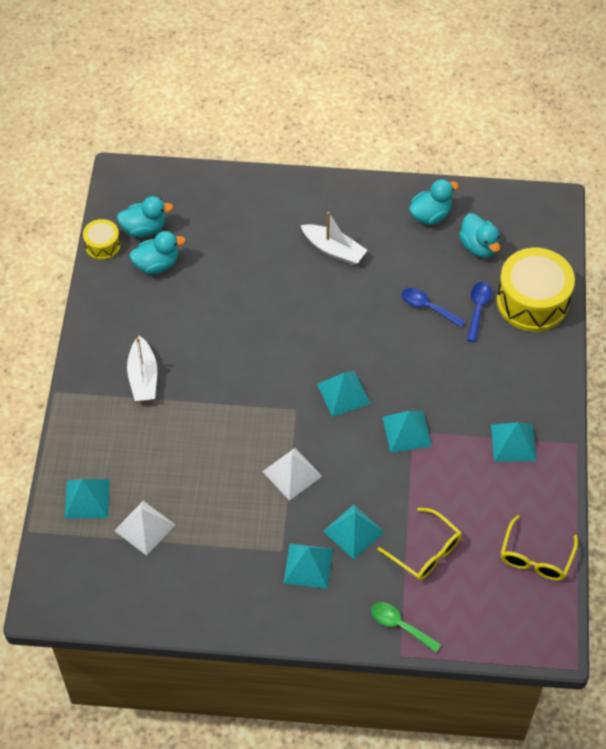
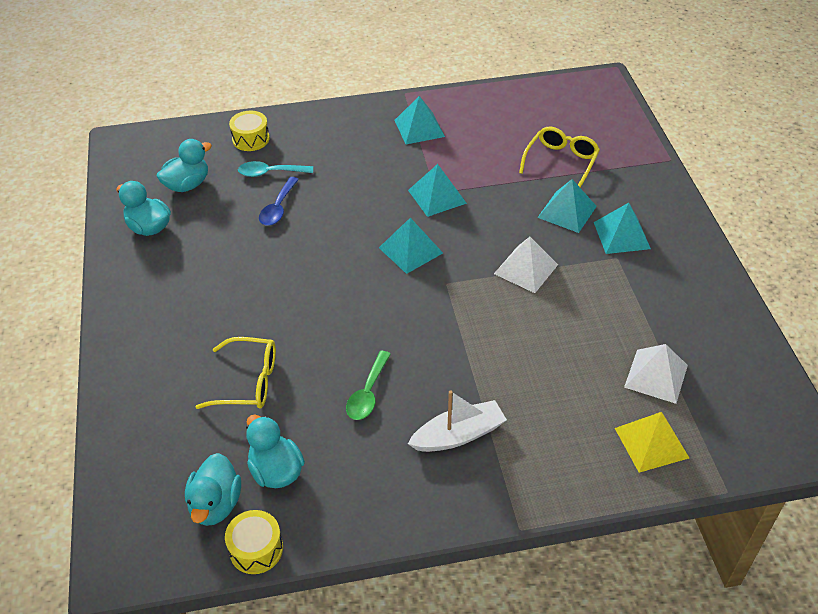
camera: 105 degrees left, 10 degrees down
(87, 498) = (651, 442): turquoise pyramid -> yellow pyramid
(144, 228) = (215, 504): turquoise duck -> turquoise duck turned 150 degrees counterclockwise
(334, 250) = (214, 297): white boat -> none
(400, 625) = (643, 165): green spoon -> green spoon (368, 393)
(478, 309) = (270, 173): blue spoon -> turquoise spoon
(532, 301) = (251, 139): yellow drum -> yellow drum, size x0.50
(536, 557) = (529, 100): yellow glasses -> yellow glasses (247, 382)

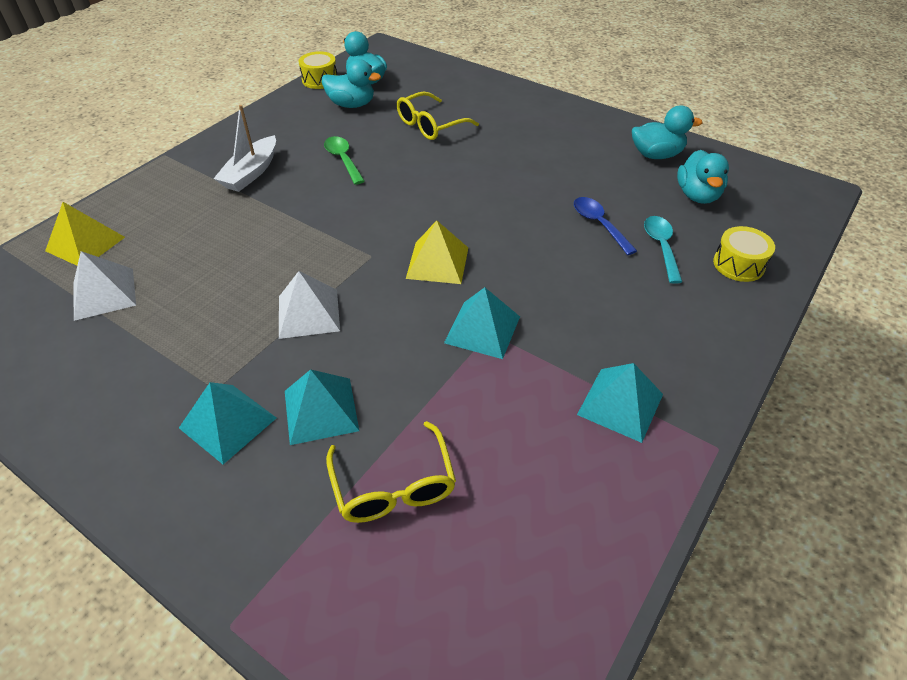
camera: 135 degrees right, 0 degrees up
(270, 173) = (661, 247): turquoise spoon -> turquoise spoon turned 45 degrees counterclockwise
(410, 250) = (437, 262): turquoise pyramid -> yellow pyramid

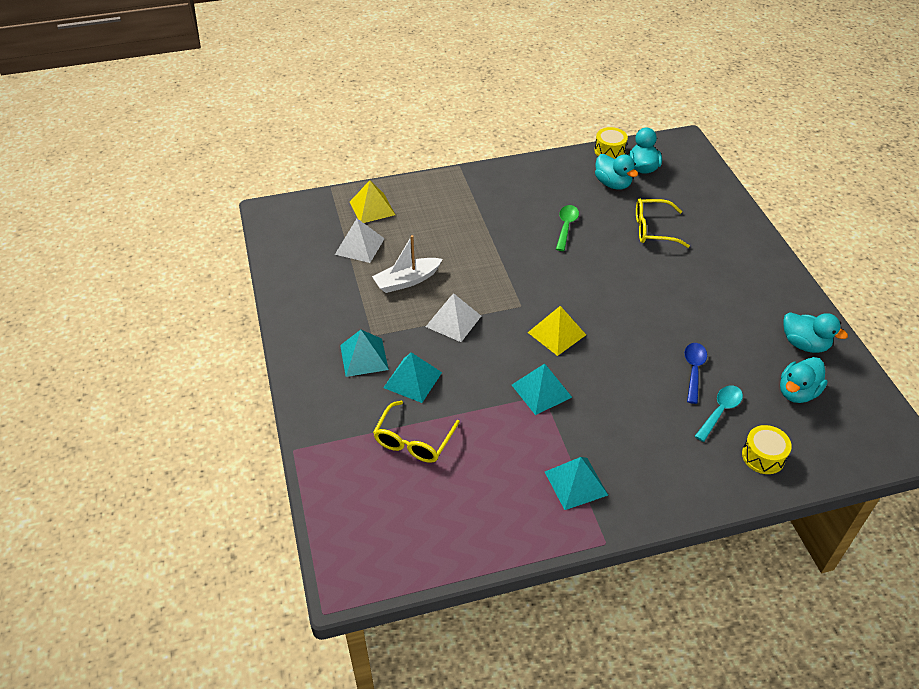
camera: 40 degrees right, 0 degrees up
(251, 173) = (499, 206): white boat -> white boat (407, 281)

